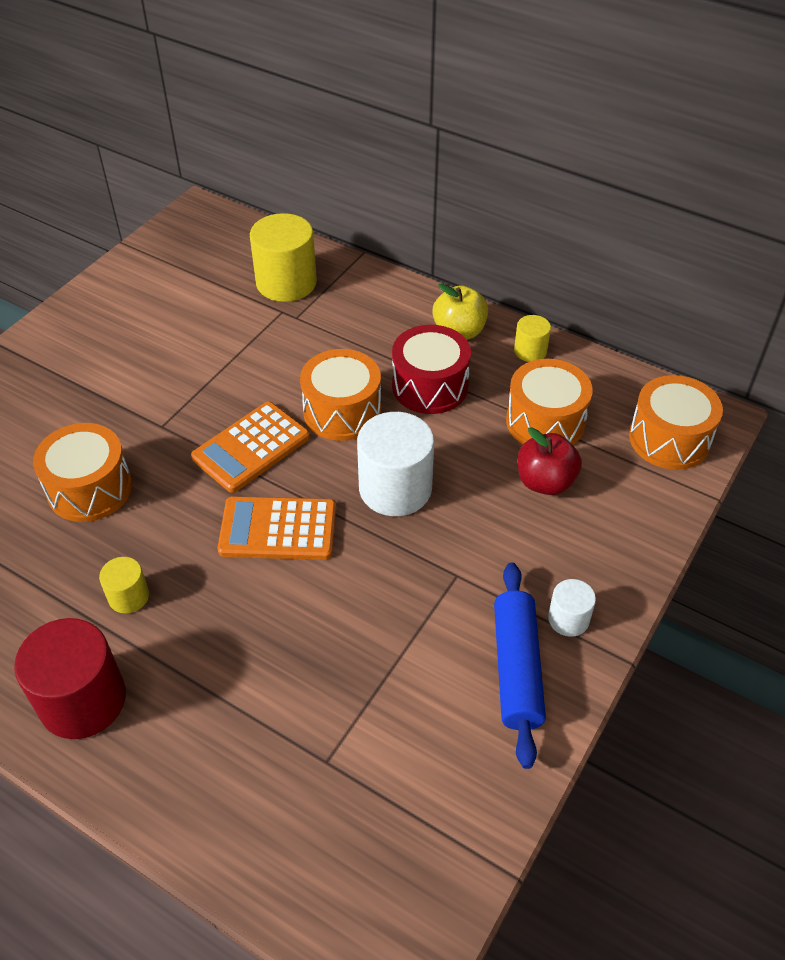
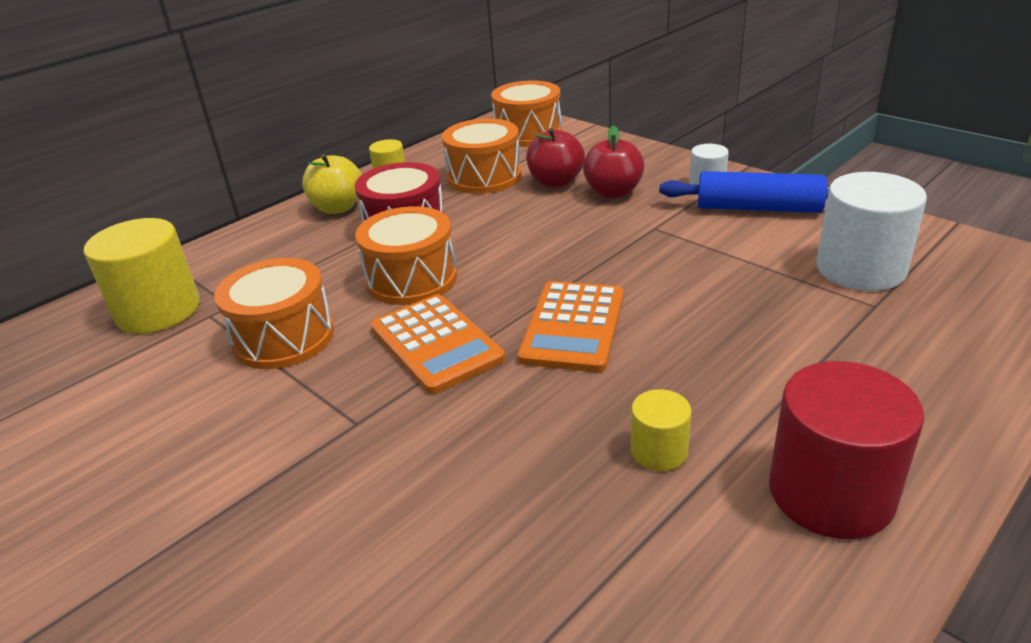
camera: 75 degrees left, 15 degrees down
(90, 489) = (448, 498): orange drum -> orange drum (283, 337)
(395, 488) = (537, 253): white cylinder -> white cylinder (860, 269)
(530, 534) = (613, 192): none -> red apple

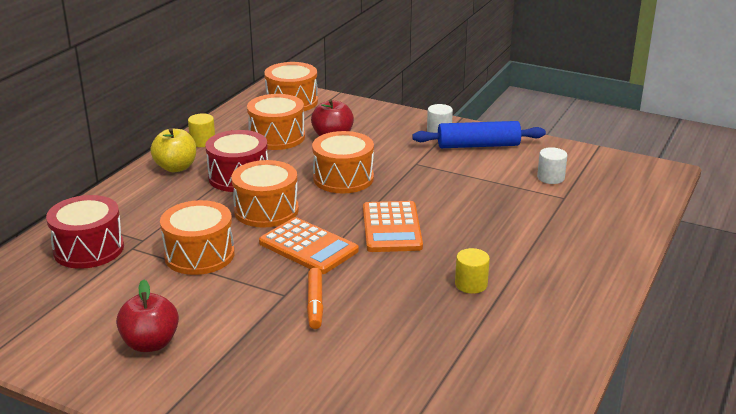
camera: 20 degrees left, 5 degrees down
(158, 310) = (89, 249): yellow cylinder -> red drum
(391, 448) = (315, 304): none -> orange marker
(541, 241) = (343, 178): none -> orange drum
(613, 192) = (377, 142): red apple -> red apple (150, 343)
(831, 493) = (565, 290): red cylinder -> none
(860, 269) = (550, 178): white cylinder -> white cylinder, size x0.51

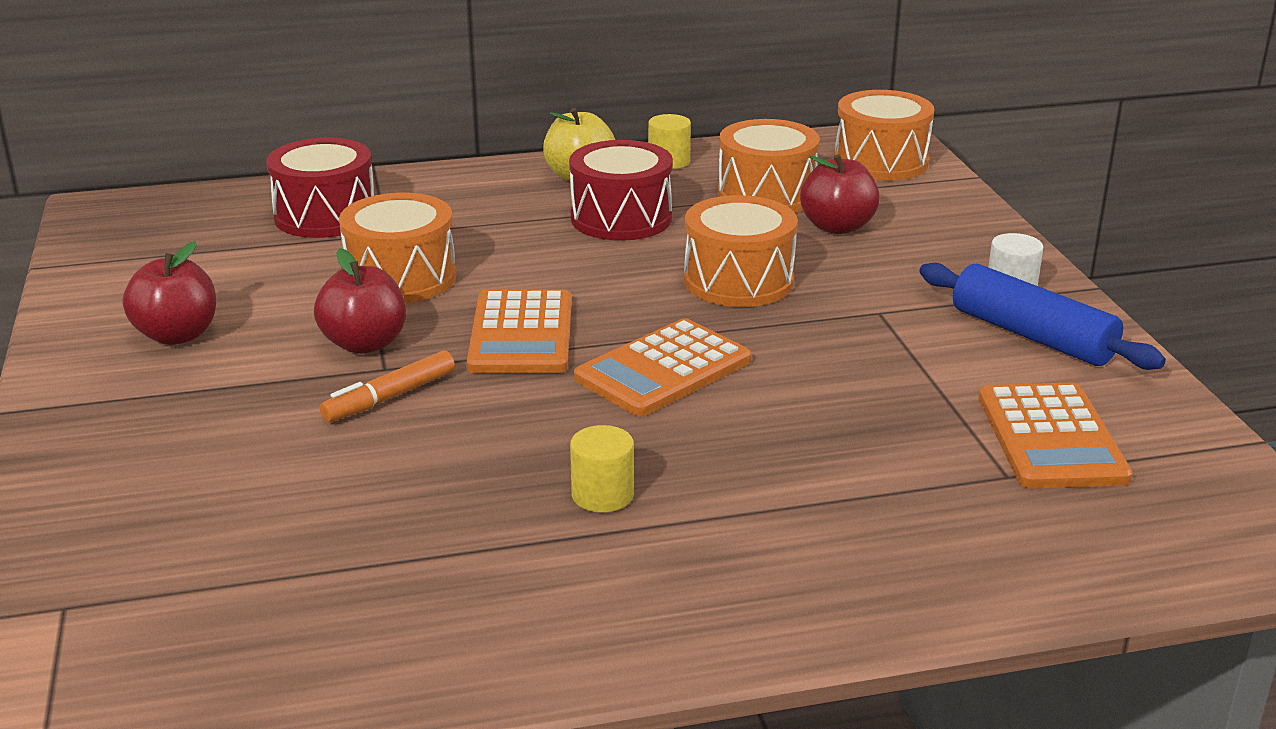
camera: 50 degrees right, 0 degrees up
(252, 291) = (365, 344): none -> red apple
(266, 210) = (568, 270): orange drum -> none
(550, 178) = (1051, 438): white cylinder -> orange calculator

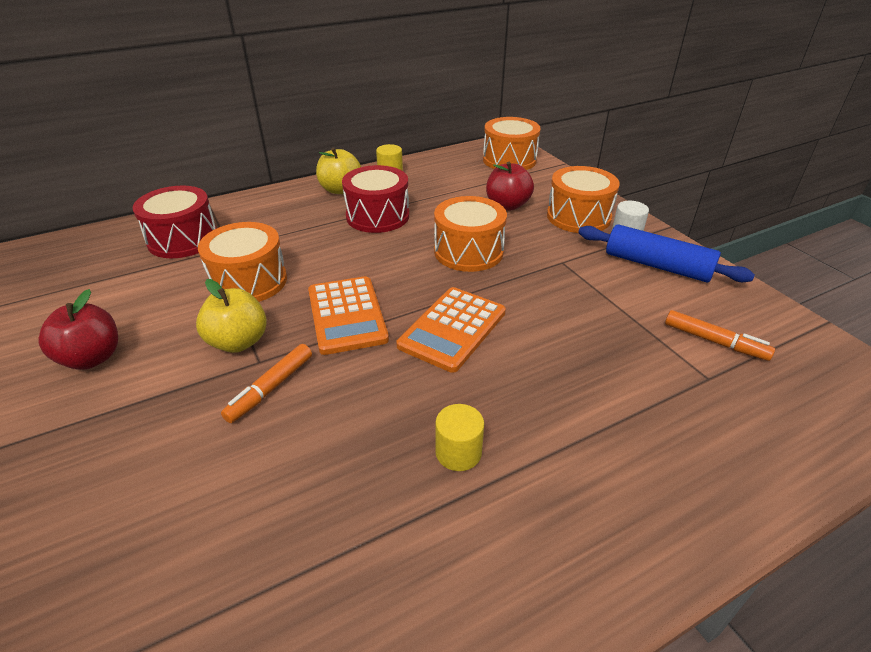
camera: 15 degrees left, 10 degrees up
(365, 344) = (238, 342): red apple -> yellow apple
(766, 195) = (456, 189): orange drum -> orange drum (578, 217)
(1051, 438) = (714, 341): orange calculator -> orange marker

